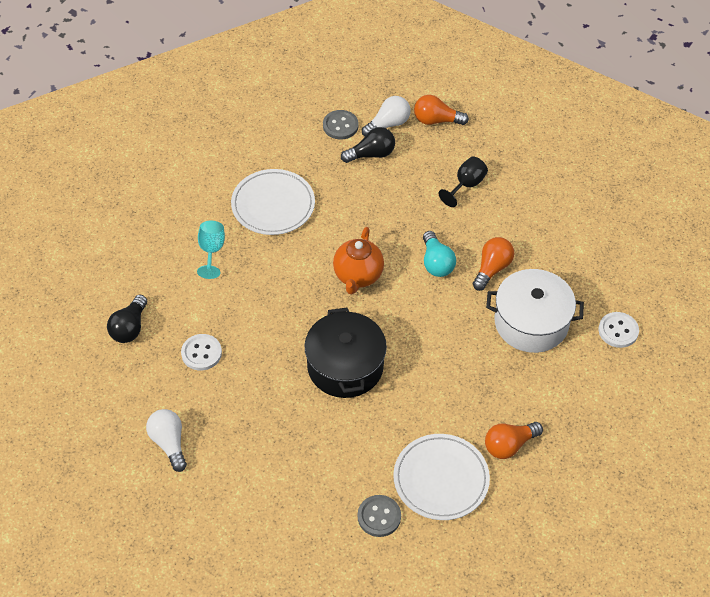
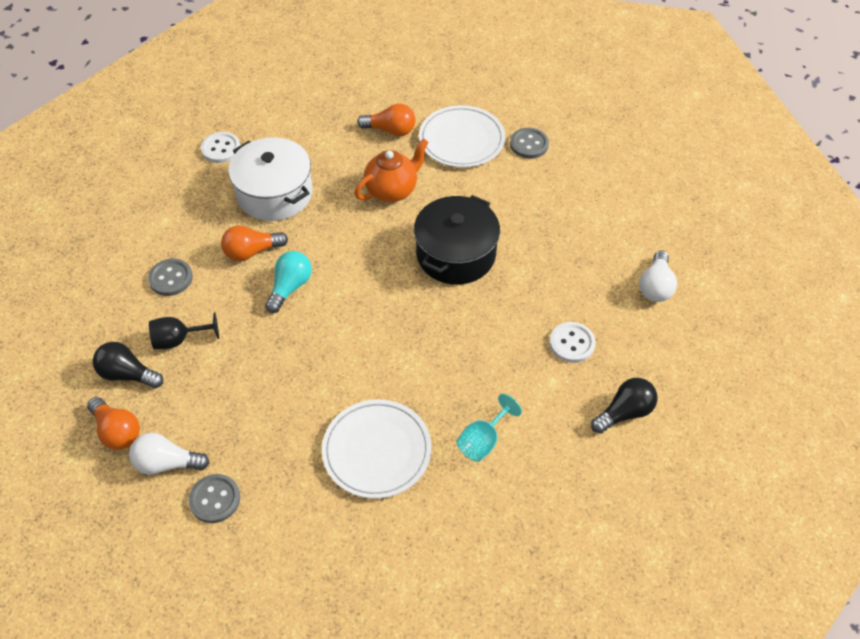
camera: 140 degrees left, 0 degrees up
(358, 276) = (369, 321): orange teapot -> orange teapot (392, 190)
(371, 154) = (223, 439): black light bulb -> black light bulb (127, 374)
(521, 216) = (171, 278): none -> grey button

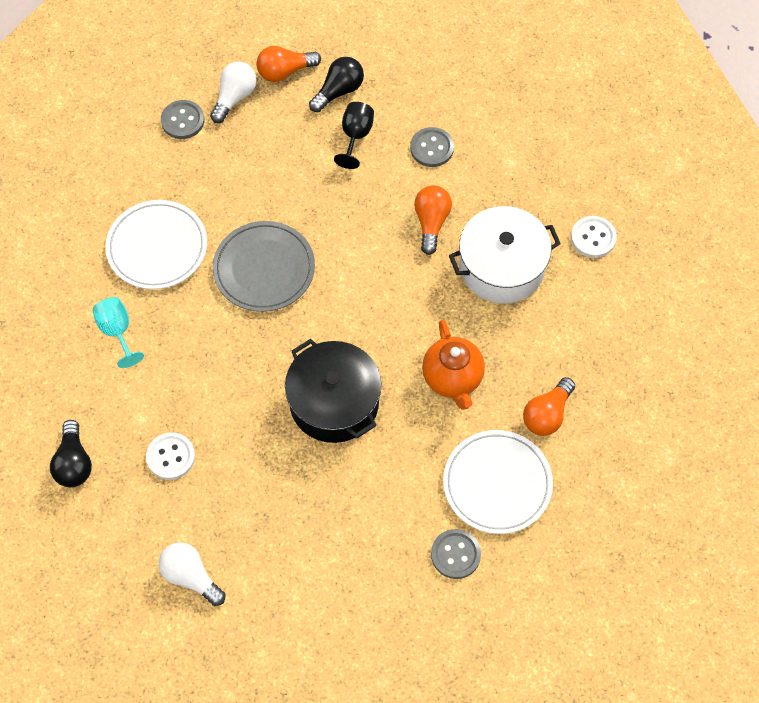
camera: 115 degrees right, 10 degrees up
(290, 287) = (370, 241): turquoise light bulb -> none
(357, 353) = (264, 269): none -> grey plate

